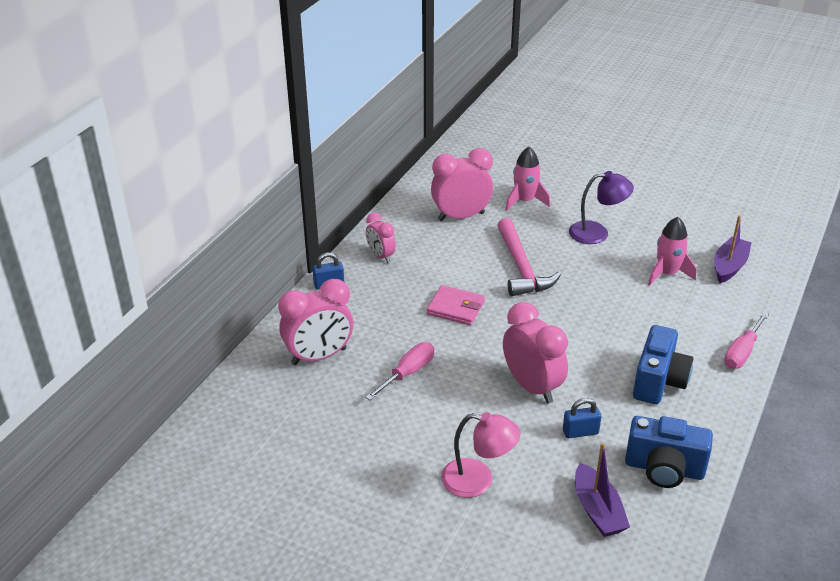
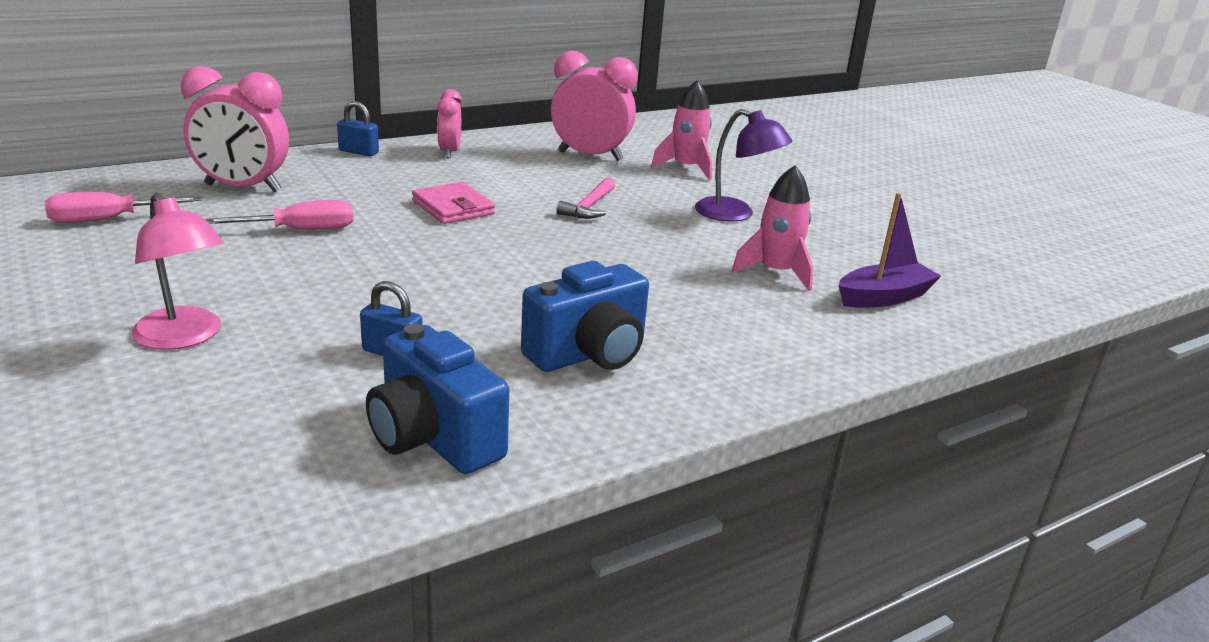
camera: 30 degrees right, 10 degrees down
(521, 267) = (589, 207): pink hammer -> pink hammer, size x0.57
(532, 387) = (414, 292): pink clock -> none
(597, 510) = (261, 433): purple boat -> none
(742, 352) = (769, 378): pink screwdriver -> pink screwdriver (108, 219)

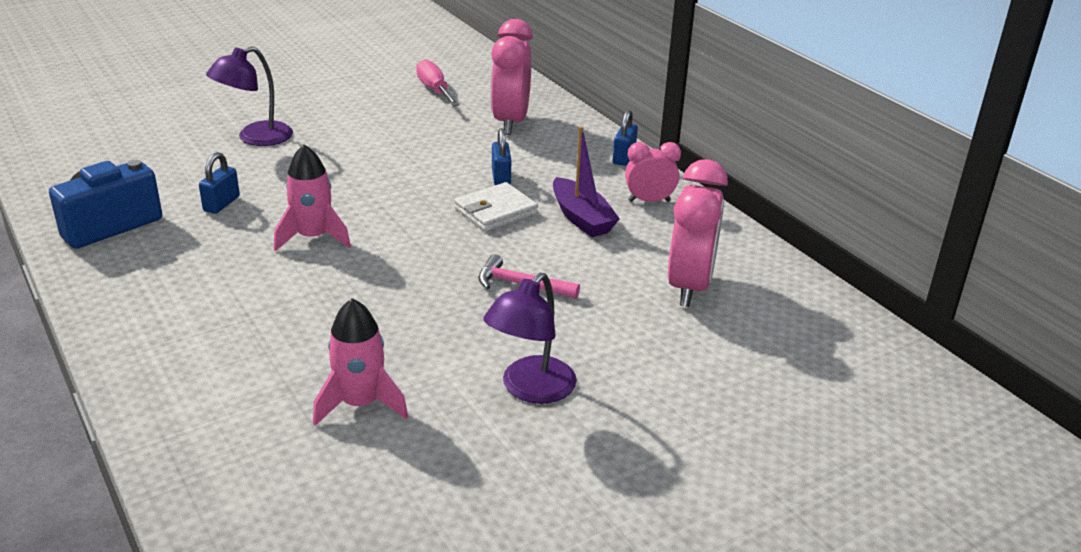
camera: 90 degrees right, 5 degrees up
(184, 337) = (255, 138): pink lamp -> purple lamp
(301, 230) = (429, 153): pink screwdriver -> none
(381, 201) = (501, 177): none -> blue padlock
(453, 207) = (495, 211): pink wallet -> white wallet
(589, 354) = (202, 282): blue camera -> none
(686, 168) = (685, 360): pink rocket -> pink rocket (313, 237)
(884, 297) = (294, 484): purple boat -> purple boat (581, 218)

